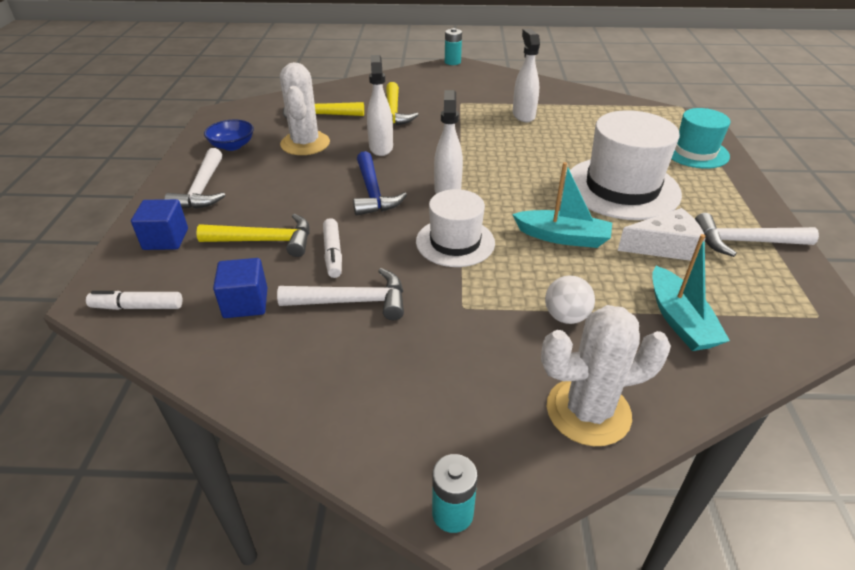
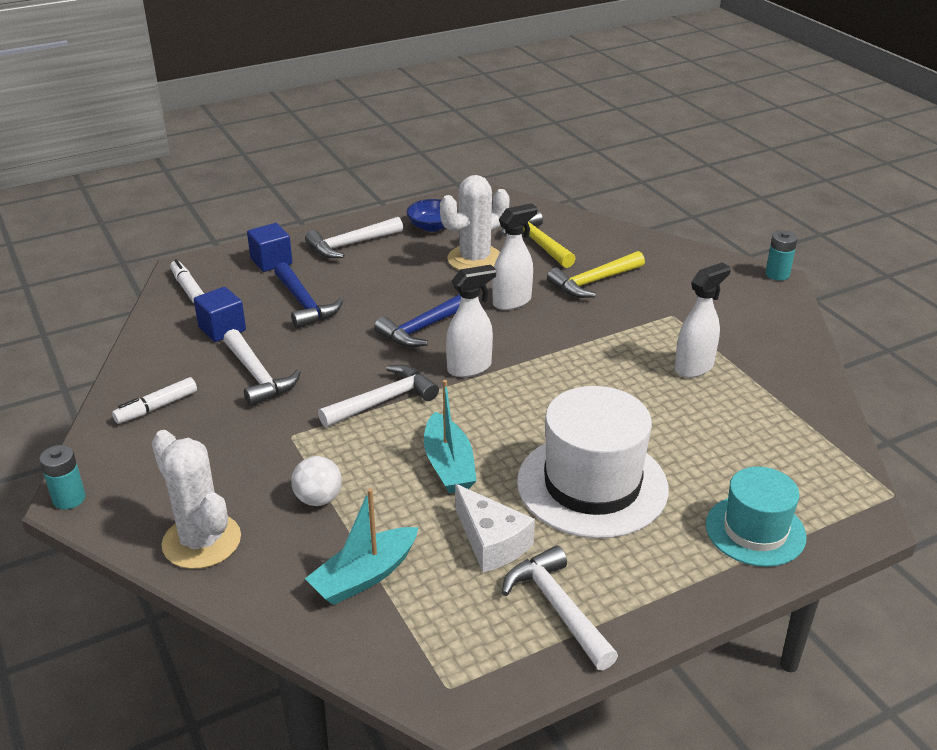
camera: 60 degrees right, 5 degrees down
(265, 241) = (304, 304): yellow hammer -> blue hammer
(333, 253) = (313, 343): white marker -> white marker (156, 407)
(455, 242) = (383, 401): white hat -> white hammer

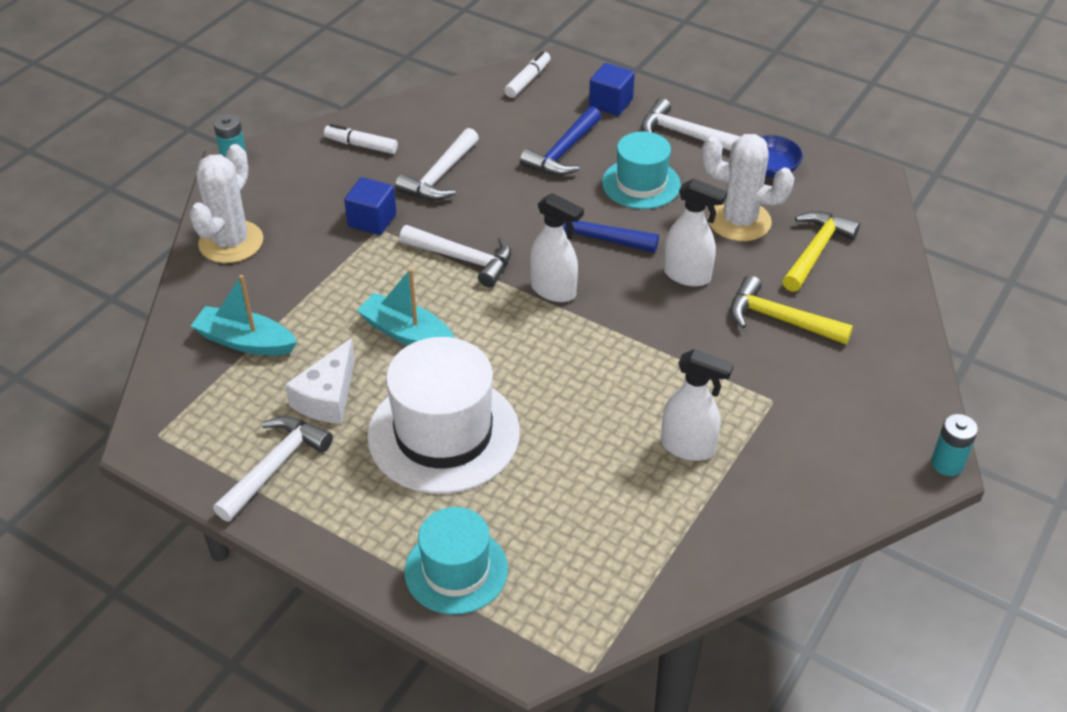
camera: 60 degrees right, 10 degrees up
(222, 329) = (487, 126): blue cube -> blue cube (372, 220)
(318, 499) = (314, 278): white ball -> none
(386, 283) = (641, 184): none -> turquoise hat
(449, 465) = (406, 333): turquoise boat -> turquoise boat turned 75 degrees clockwise

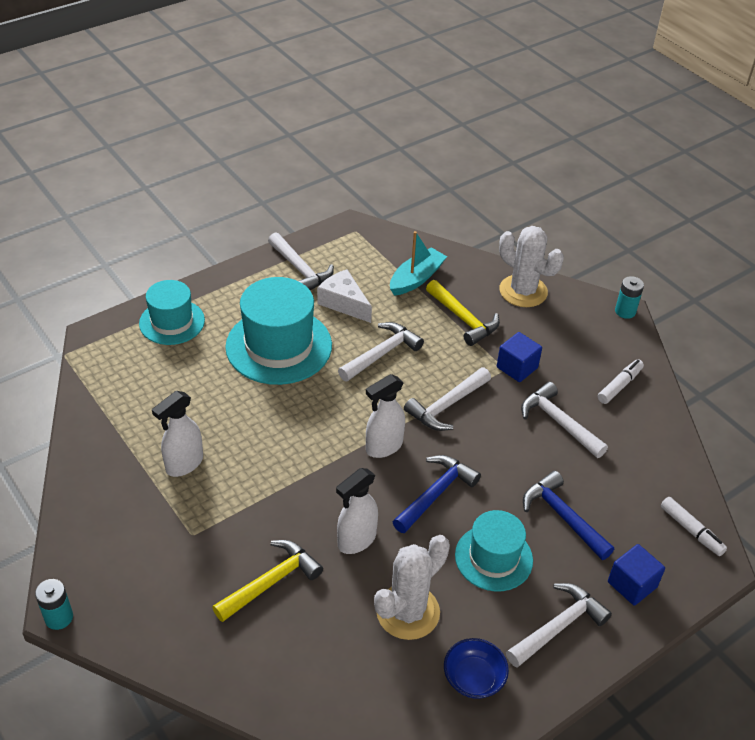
camera: 110 degrees right, 0 degrees up
(406, 333) = (382, 353): turquoise boat -> white hammer
(443, 434) = (279, 346): white hat -> turquoise hat
(816, 251) = (338, 655): yellow hammer -> yellow hammer (463, 319)

